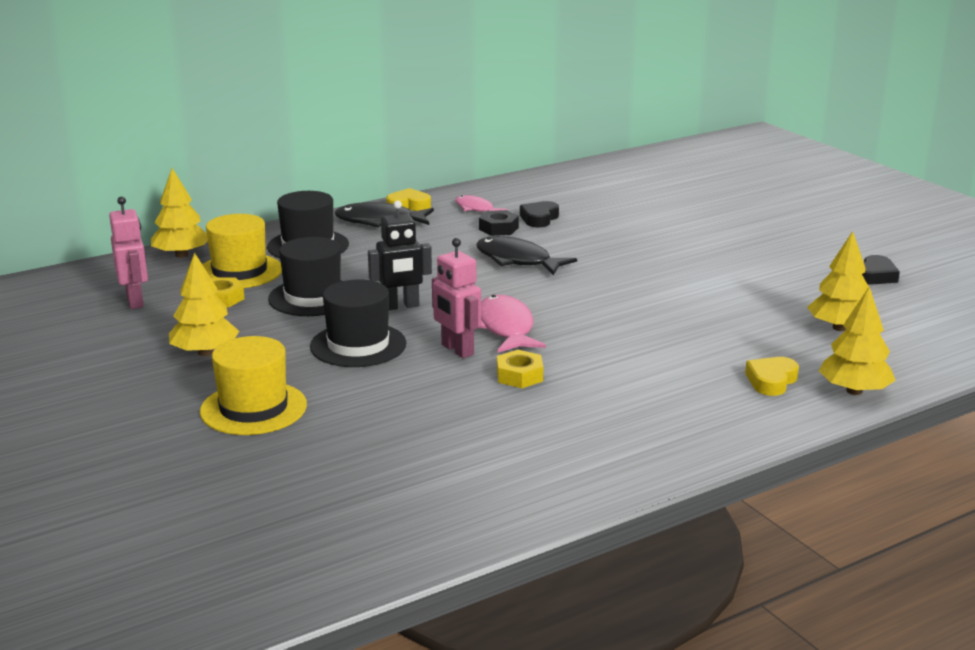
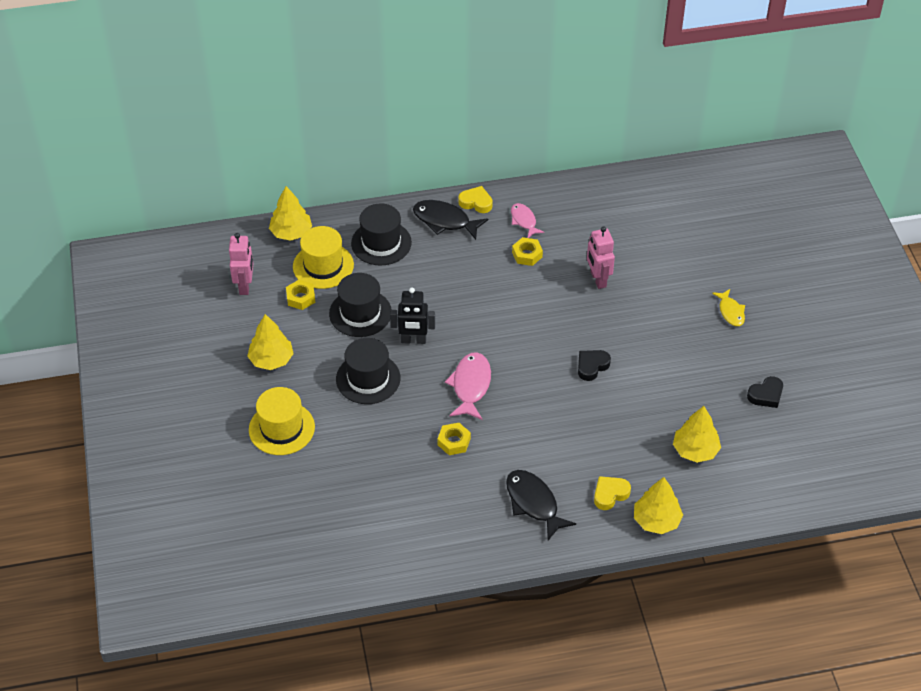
camera: 20 degrees right, 25 degrees up
(457, 350) = (427, 402): pink robot -> pink robot (598, 279)
(498, 228) = (527, 254): black nut -> yellow nut
(517, 260) = (519, 303): black fish -> black fish (533, 503)
(539, 218) = (564, 248): black heart -> black heart (592, 366)
(771, 230) = (730, 312): none -> yellow fish

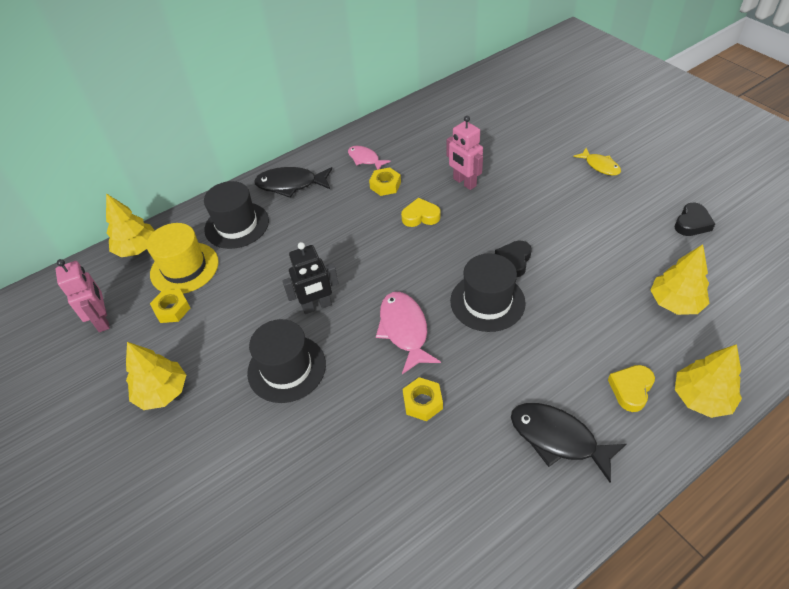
camera: 20 degrees left, 0 degrees up
(281, 428) = (206, 475): yellow hat -> none
(360, 313) = (245, 300): black hat -> black hat (487, 302)
(476, 202) = (312, 160): yellow heart -> yellow heart (420, 216)

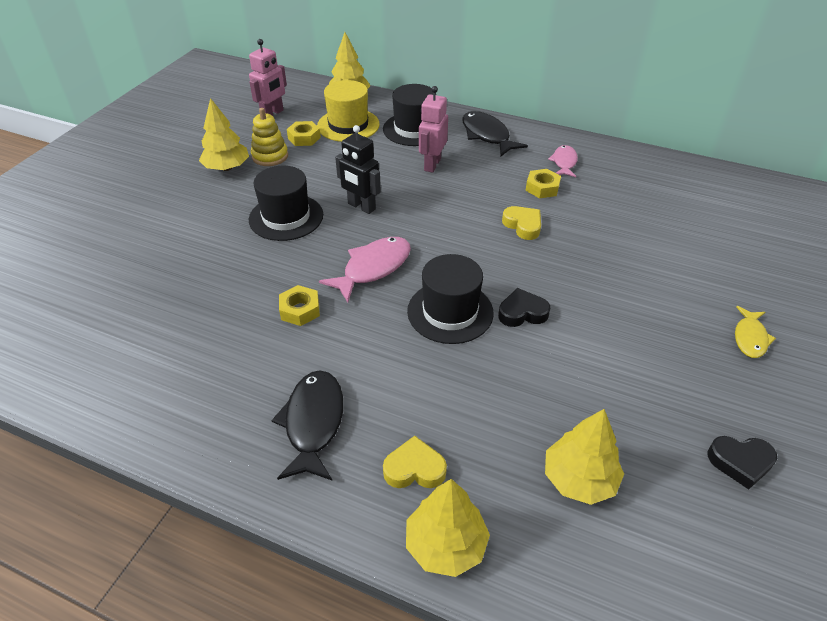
camera: 55 degrees right, 5 degrees down
(177, 348) = (270, 156): none -> yellow stacking toy
(464, 182) = (601, 237): pink robot -> pink robot (432, 164)

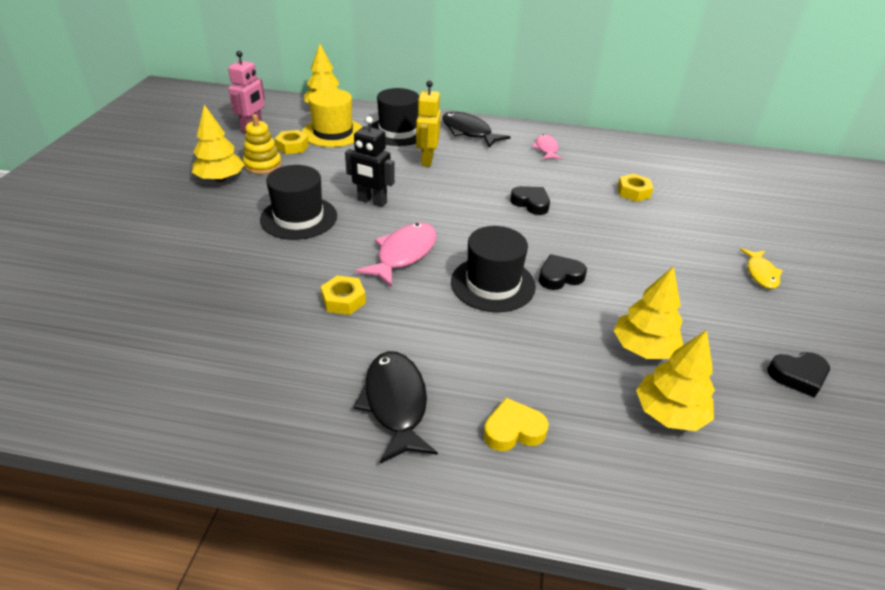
camera: 15 degrees left, 5 degrees down
(432, 164) = (427, 160): pink robot -> yellow robot
(445, 545) = (571, 496): yellow tree -> yellow tree (643, 348)
(523, 225) = (531, 203): yellow heart -> black heart
(542, 188) = (535, 171): yellow nut -> yellow nut (633, 192)

